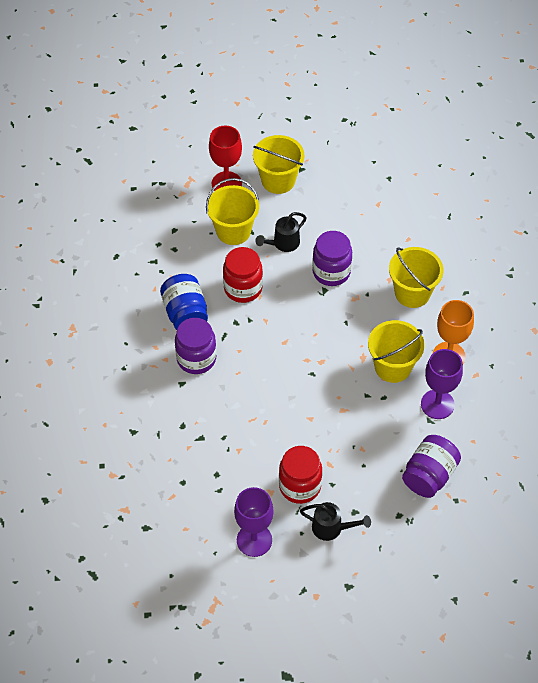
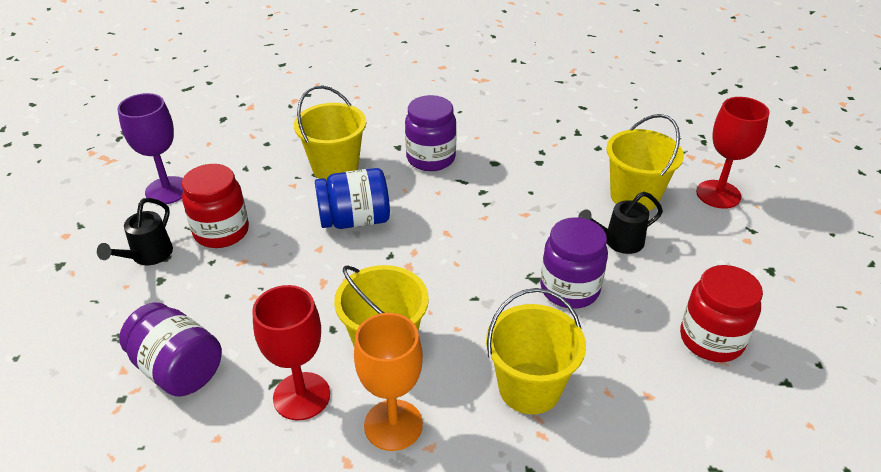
camera: 95 degrees right, 15 degrees down
(185, 314) = (498, 152): blue jar -> blue jar (355, 220)
(243, 288) = (537, 200): red jar -> red jar (711, 339)
(278, 180) = (739, 244): yellow bucket -> yellow bucket (335, 167)
(283, 243) = (618, 242): black watering can -> black watering can turned 75 degrees counterclockwise
(437, 404) = (301, 396): purple goblet -> red goblet

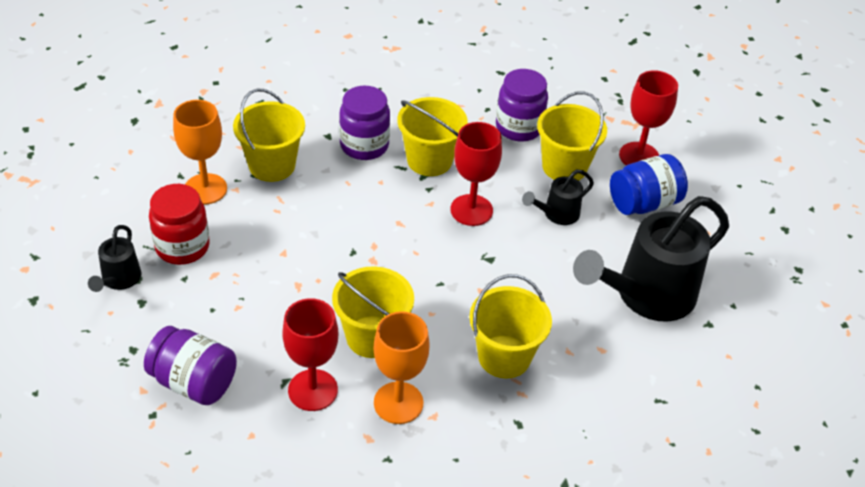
camera: 15 degrees left, 5 degrees up
(167, 190) = (109, 209): purple goblet -> none
(264, 182) = (205, 189): none -> orange goblet
(355, 220) = (309, 220): blue jar -> blue jar (643, 203)
(493, 177) = (429, 160): none -> yellow bucket
(526, 228) = (471, 210): none -> red goblet
(569, 289) = (521, 265): purple jar -> purple jar (519, 127)
(711, 339) = (646, 295): red jar -> black watering can

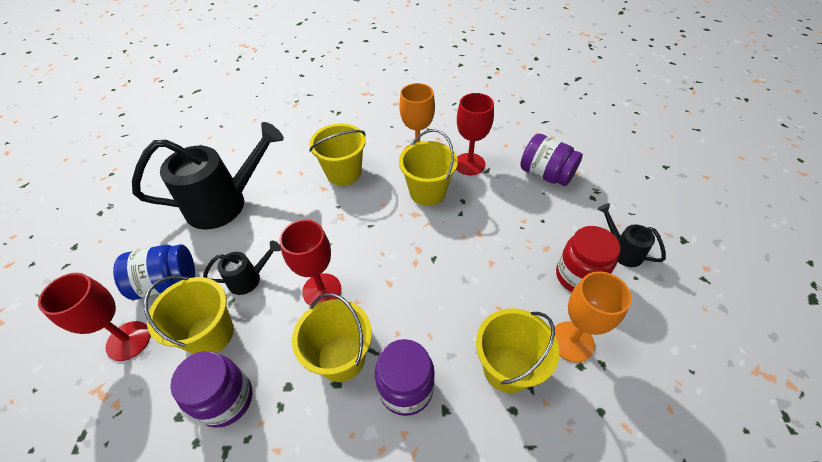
camera: 165 degrees left, 5 degrees up
(119, 280) = (622, 250): black watering can -> black watering can turned 60 degrees counterclockwise

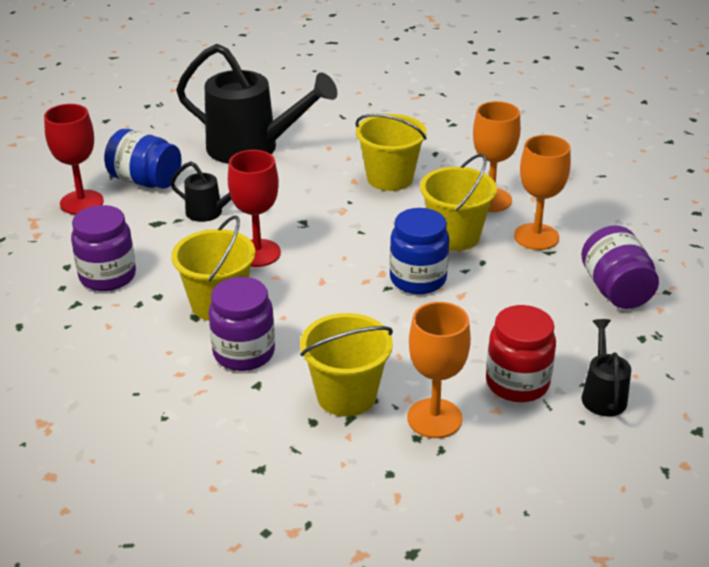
camera: 40 degrees right, 15 degrees down
(210, 334) = (140, 231): yellow bucket -> none
(443, 239) = (418, 279): none -> blue jar
(469, 164) = (536, 237): red goblet -> orange goblet

